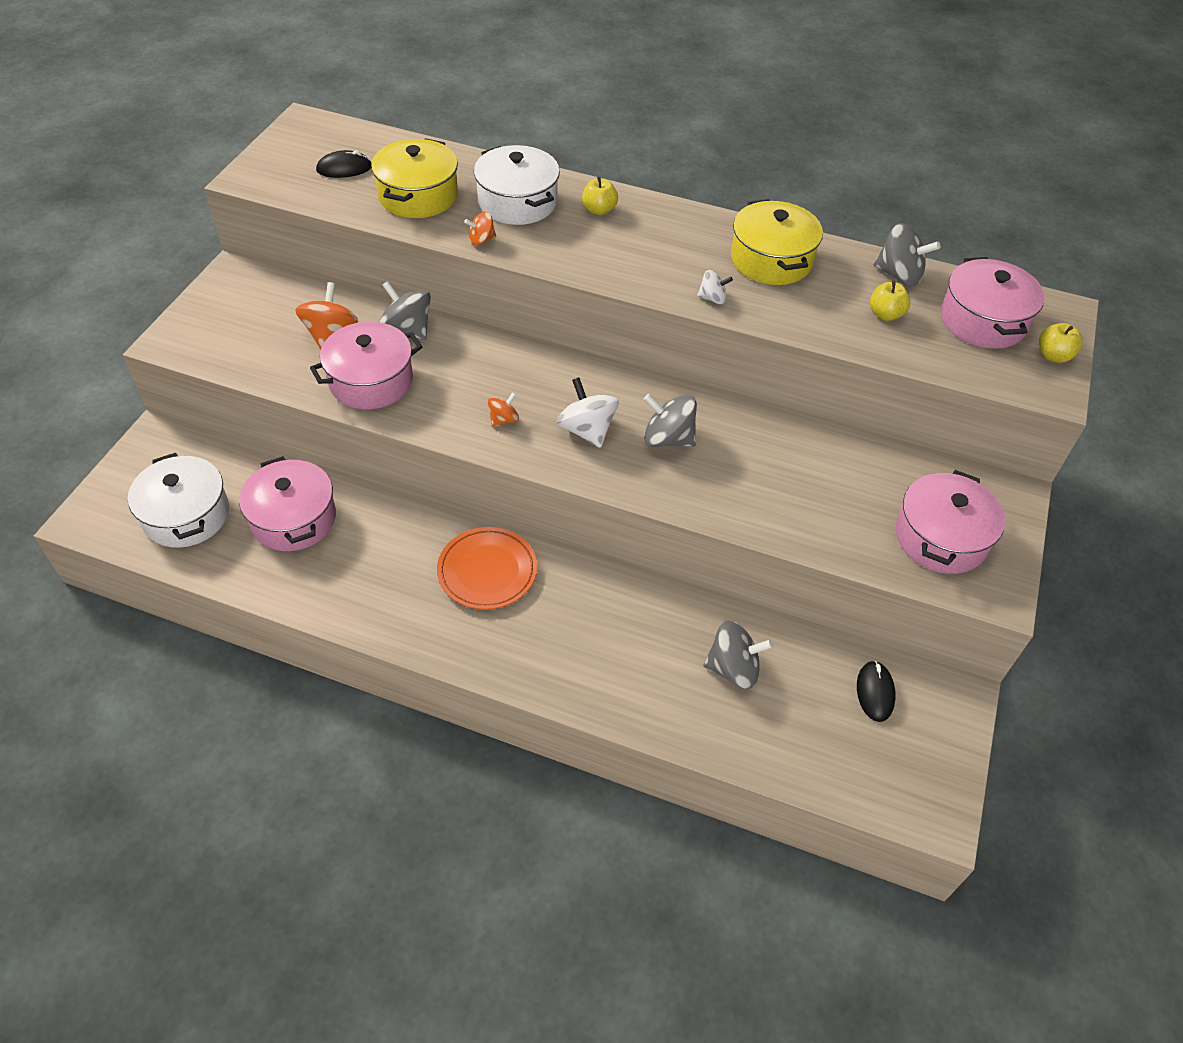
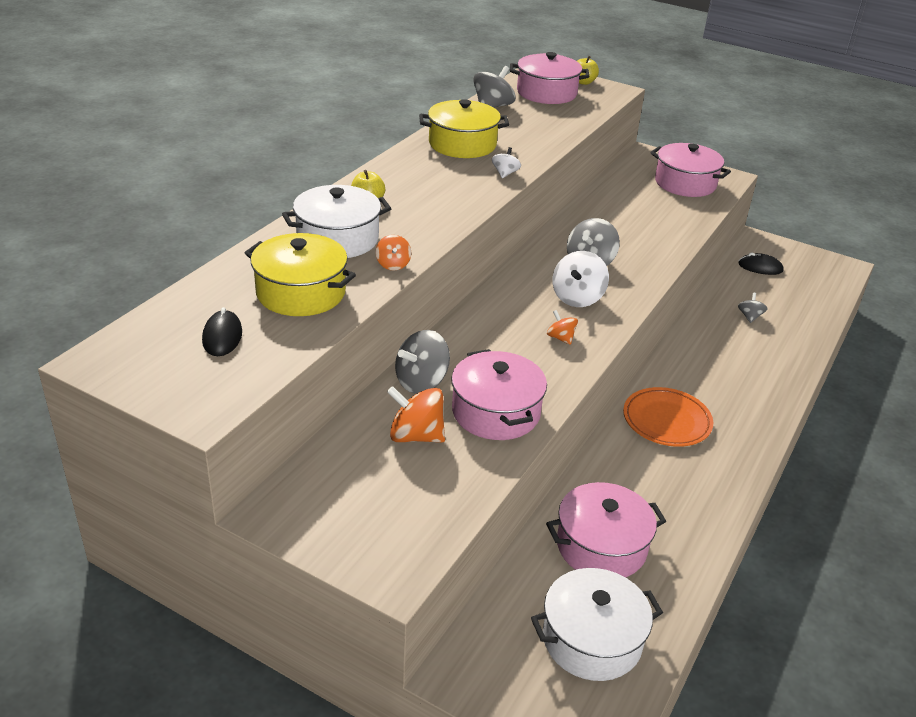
camera: 80 degrees left, 15 degrees down
(587, 430) = (577, 298): white spinning top -> white spinning top turned 45 degrees counterclockwise
(733, 668) = (749, 317): grey spinning top -> grey spinning top, size x0.56
(885, 314) = (535, 119): yellow apple -> none

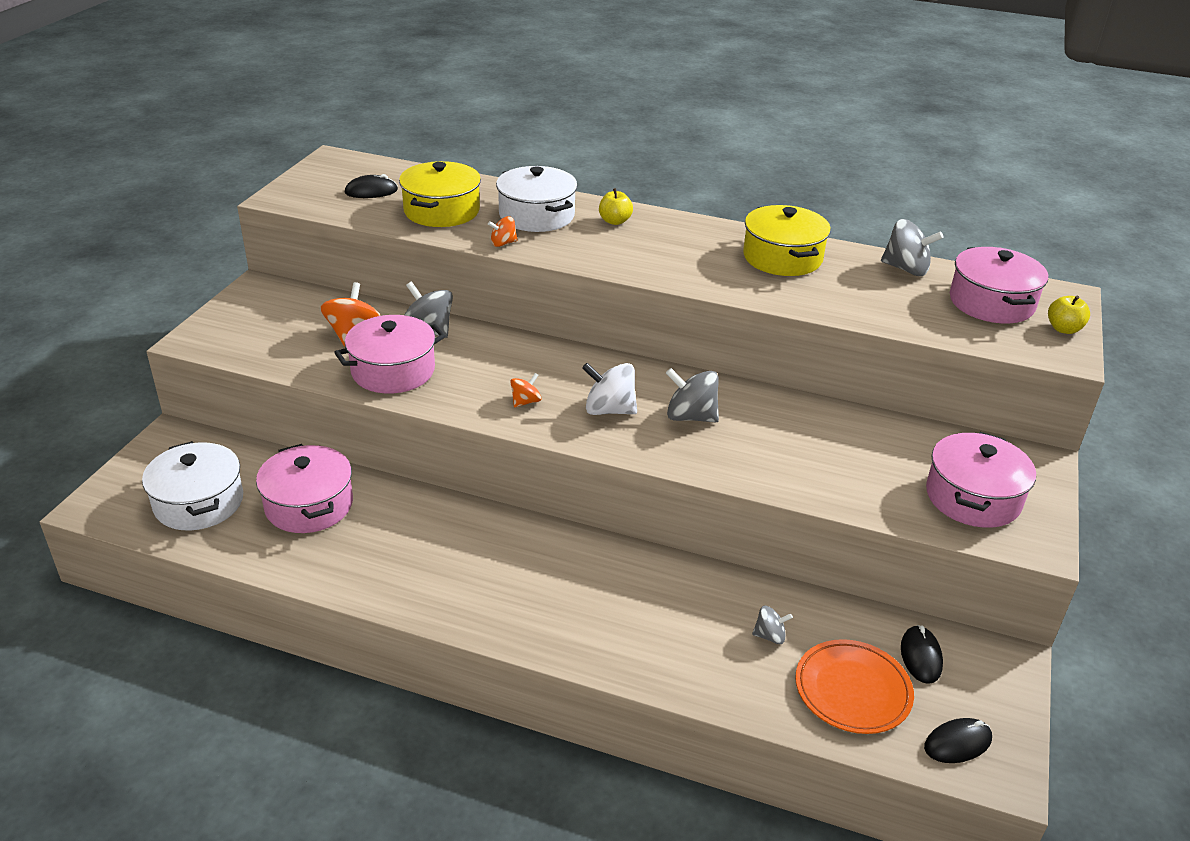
camera: 80 degrees right, 0 degrees up
(505, 173) = (728, 286): white spinning top -> none
(666, 421) = (509, 550): orange plate -> orange plate (852, 690)
(826, 274) = (957, 743): none -> black mouse

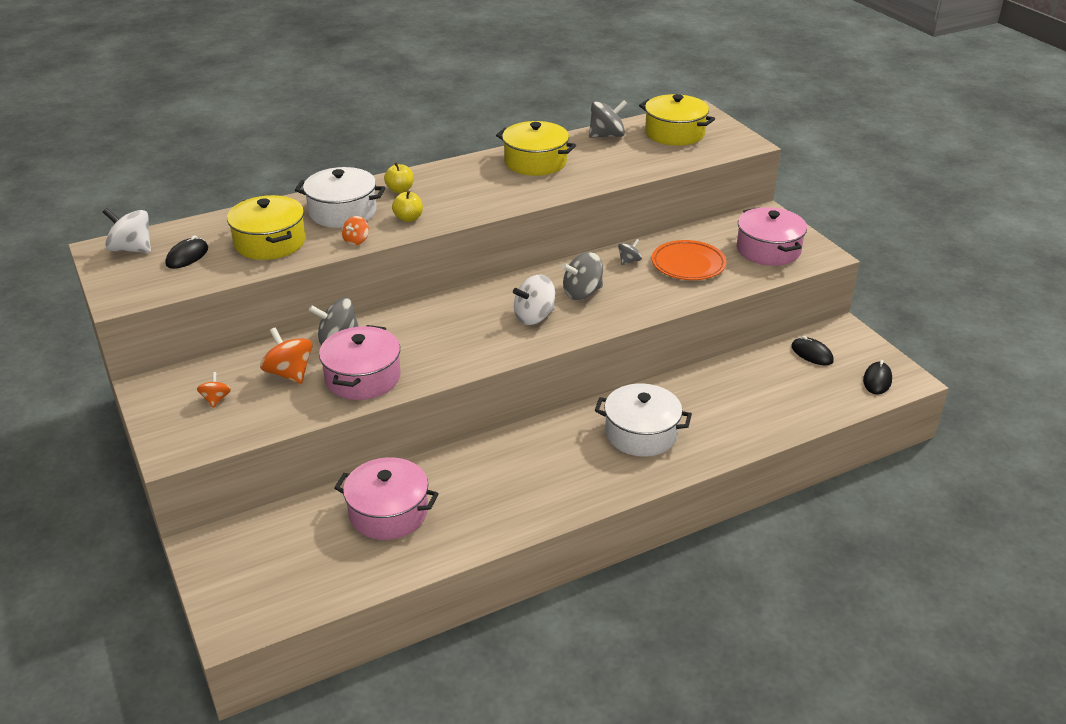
camera: 45 degrees left, 0 degrees up
(199, 502) = (308, 567): white pot -> white pot (641, 433)
(349, 168) = (132, 249): none -> white spinning top
(525, 402) = (480, 342): orange spinning top -> orange spinning top (216, 399)
(770, 636) = (741, 392): grey spinning top -> grey spinning top (629, 261)
(852, 690) = (809, 390): orange plate -> orange plate (688, 264)
(991, 303) = (674, 133): pink pot -> yellow pot
(1063, 329) = (725, 130): yellow apple -> yellow apple (408, 218)

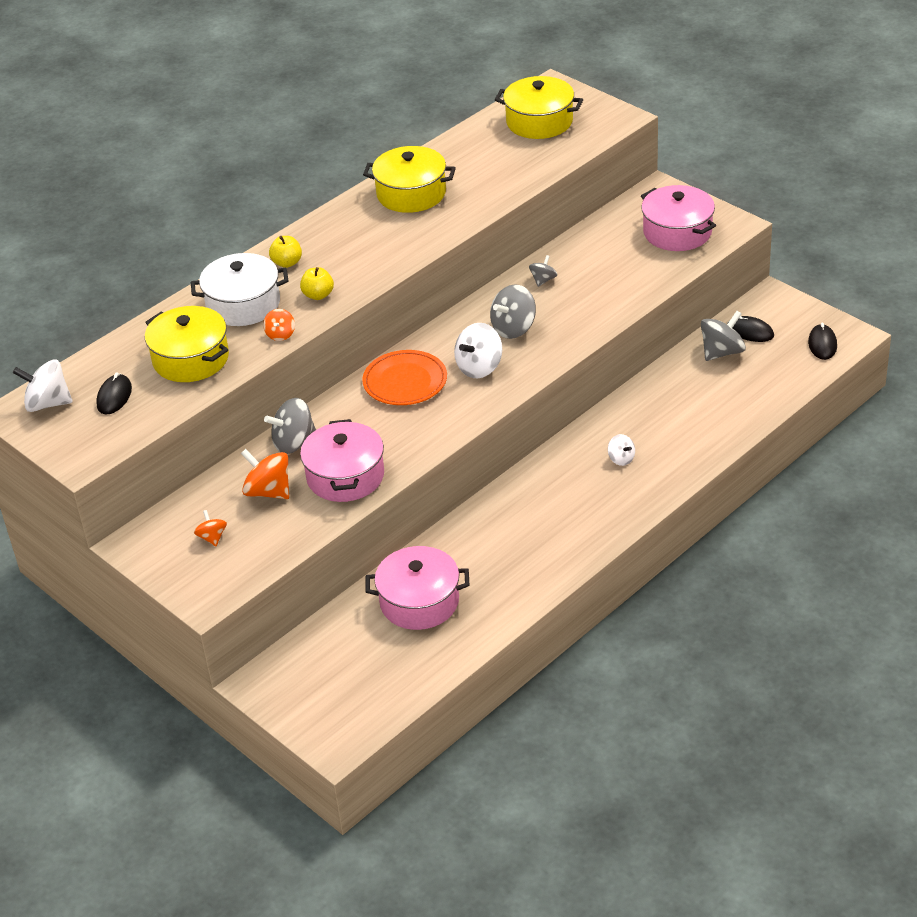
camera: 15 degrees left, 5 degrees up
(607, 136) = (469, 141): grey spinning top -> grey spinning top (722, 352)
(641, 433) = (621, 459): white pot -> white spinning top
(688, 264) = (604, 269): orange plate -> orange plate (405, 382)

